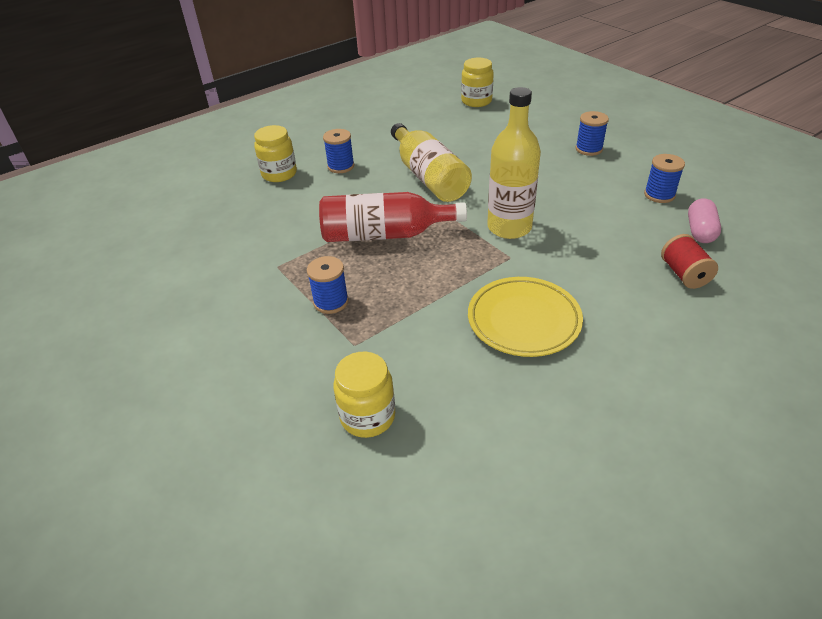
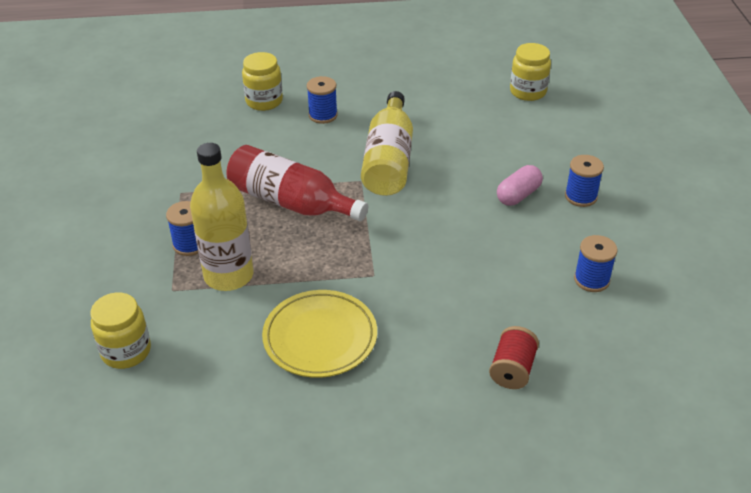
camera: 30 degrees right, 0 degrees up
(509, 227) = (405, 245): yellow bottle -> yellow bottle (228, 275)
(700, 231) = (584, 336): pink capsule -> pink capsule (518, 195)

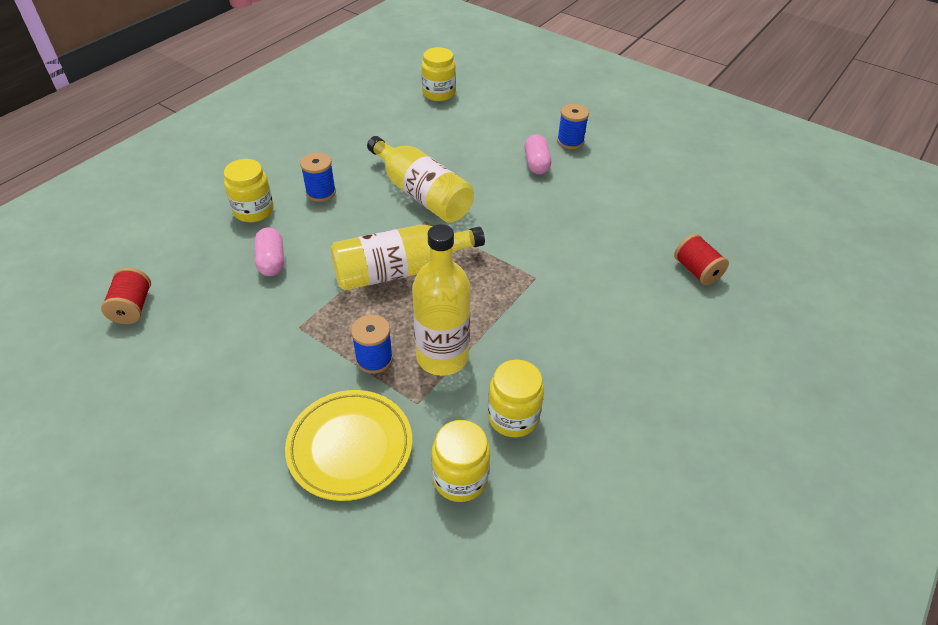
camera: 50 degrees left, 5 degrees up
(120, 117) = (132, 307): none -> red spool
(209, 346) = (513, 417): none -> yellow jar
(226, 141) = (271, 261): none -> pink capsule
(291, 202) = (400, 270): red bottle -> yellow bottle
(320, 337) = (571, 345): yellow plate -> yellow plate (350, 447)
(591, 280) = (650, 187): blue spool -> none

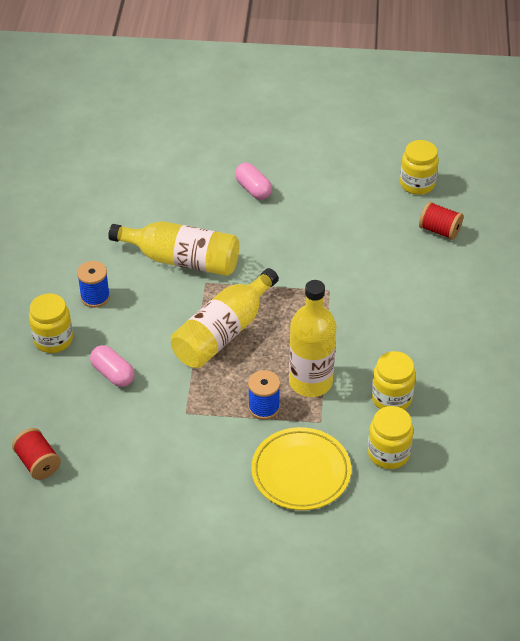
camera: 30 degrees left, 0 degrees up
(438, 93) = (109, 153): yellow jar -> yellow jar (417, 184)
(570, 141) = (264, 155): blue spool -> none

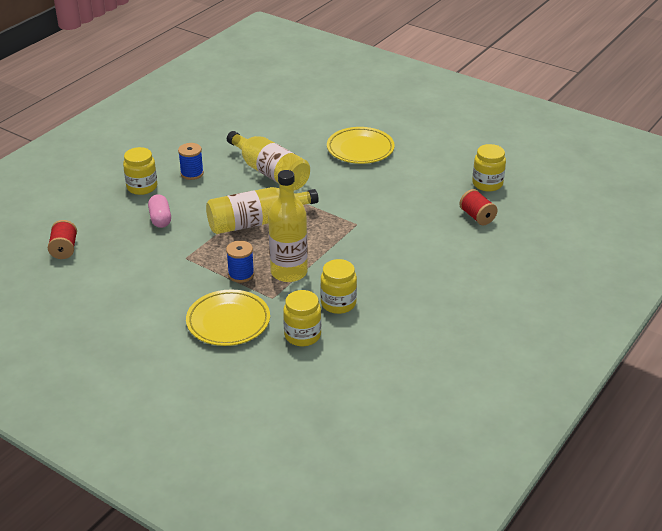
camera: 30 degrees right, 10 degrees down
(253, 189) = (360, 149): pink capsule -> yellow plate

